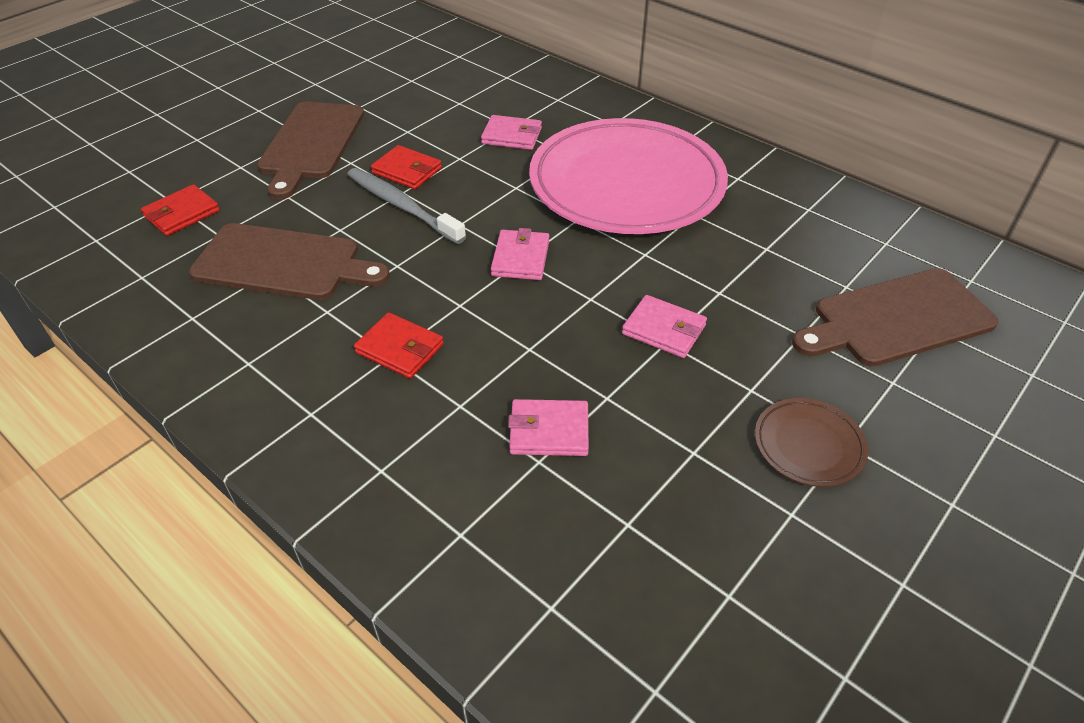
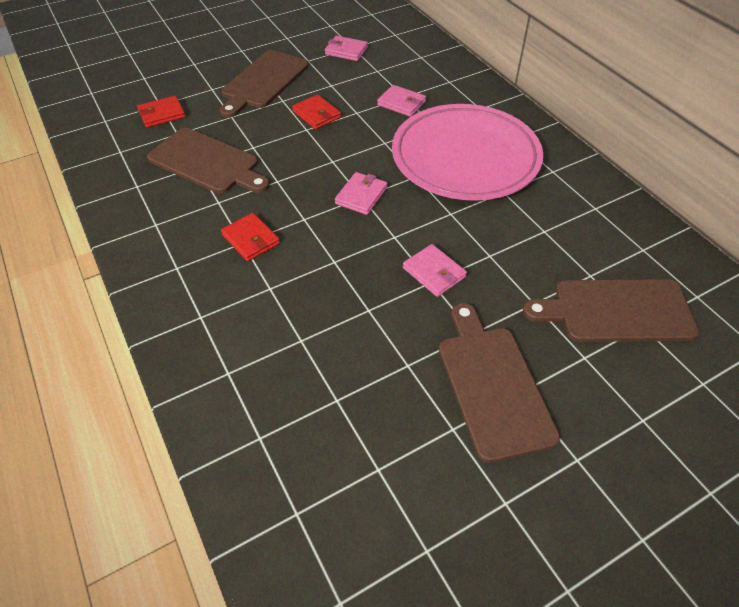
camera: 20 degrees right, 5 degrees up
(402, 206) = (301, 139): grey toothbrush -> none
(549, 431) = (318, 322): pink wallet -> pink wallet (346, 51)
(808, 445) = (493, 385): brown plate -> brown cutting board

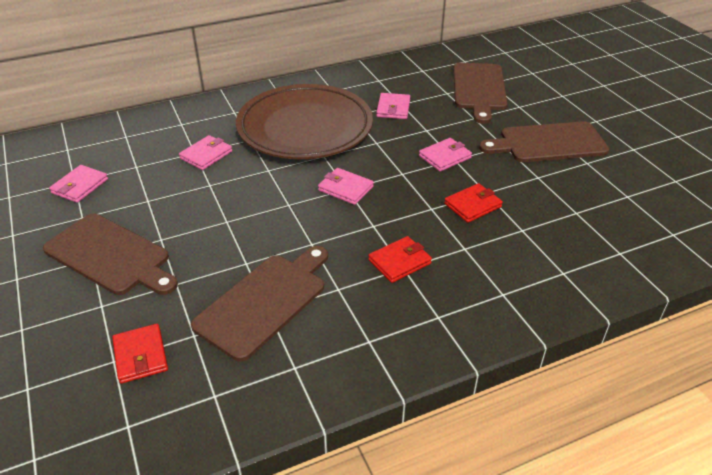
camera: 85 degrees left, 10 degrees down
(316, 114) = (202, 213): red wallet -> red wallet (473, 205)
(465, 158) = (305, 128): pink plate -> brown plate
(530, 224) = (393, 108): none -> pink wallet

